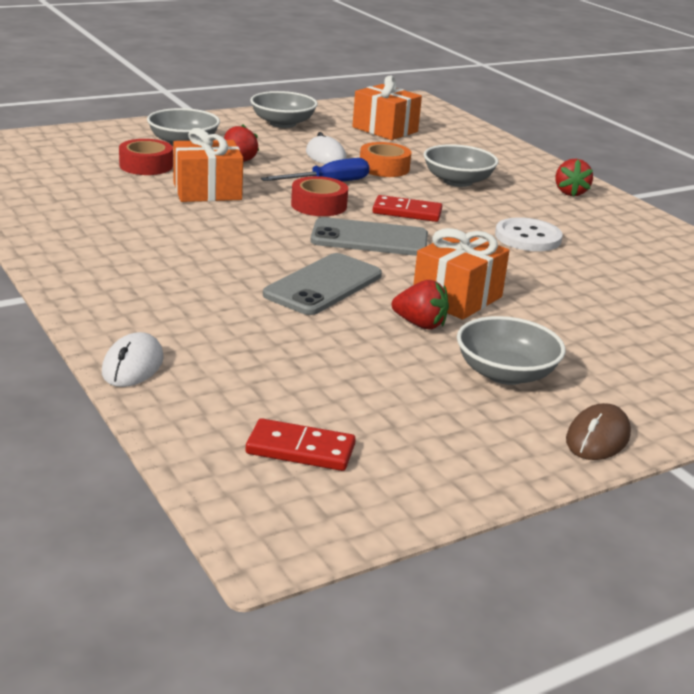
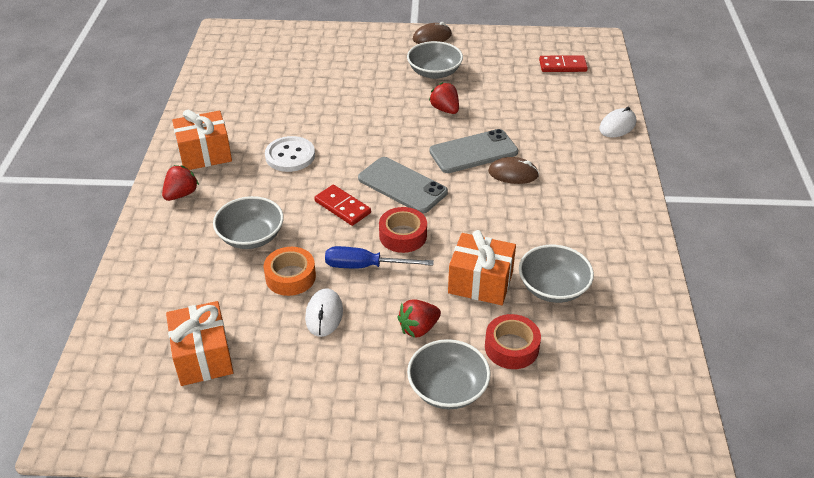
camera: 145 degrees left, 15 degrees up
(249, 274) = (513, 174): none -> brown mouse
(283, 123) = (302, 408): grey bowl -> grey bowl (553, 287)
(300, 449) = (562, 66): red domino -> red domino turned 45 degrees counterclockwise
(457, 298) = (403, 120): orange gift -> orange gift (205, 154)

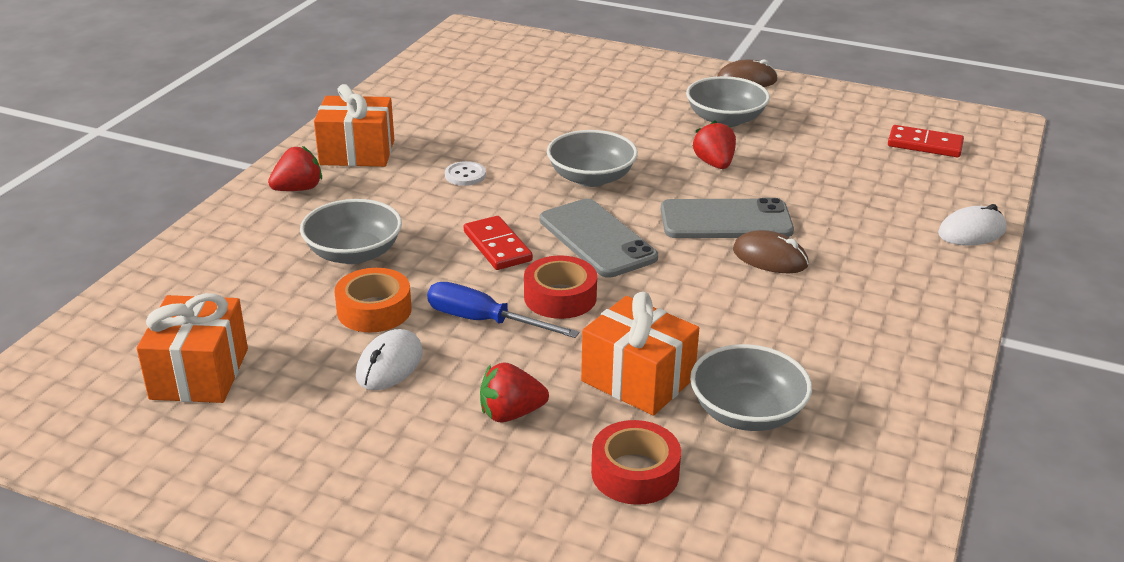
camera: 20 degrees right, 10 degrees down
(290, 156) = (465, 175): white button -> white button, size x0.57
(447, 388) = (505, 500): grey bowl -> grey bowl (591, 178)

